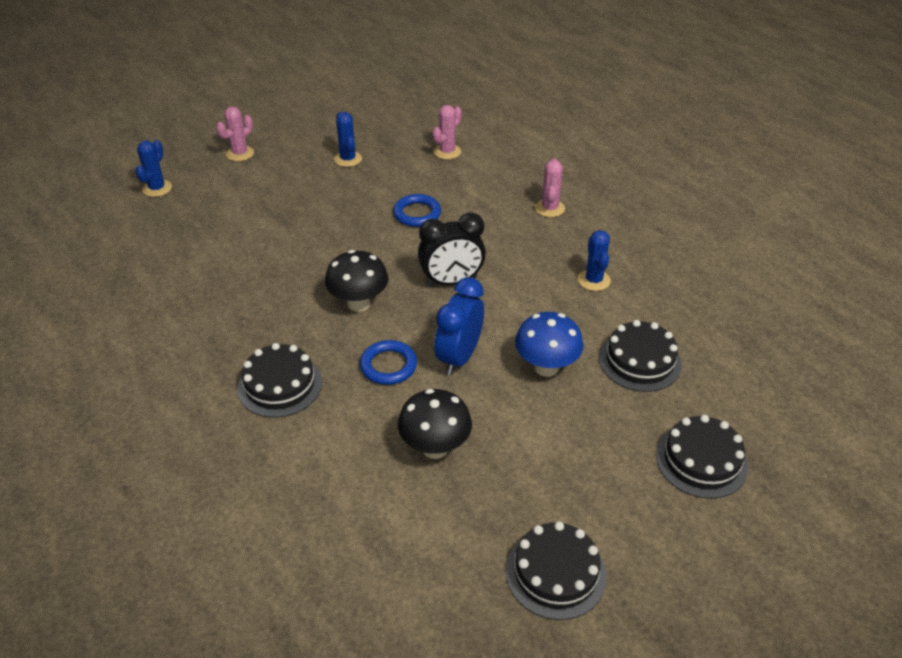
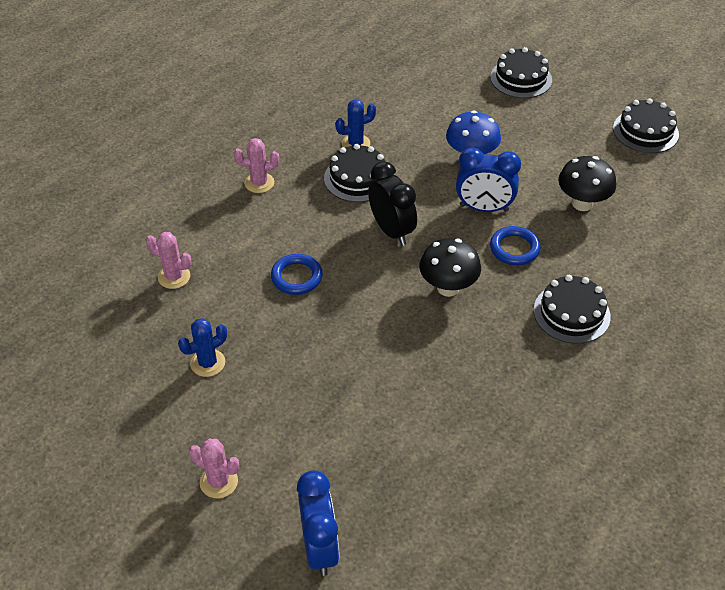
camera: 105 degrees left, 5 degrees up
(157, 188) = (319, 547): blue cactus -> blue clock
(640, 361) = (440, 111): black cake -> black cake (357, 178)

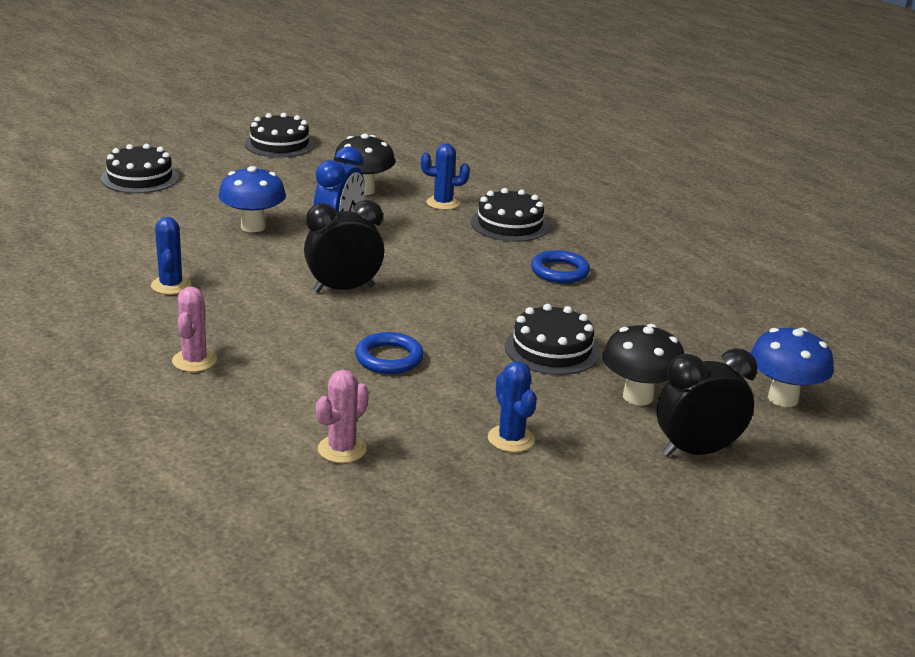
camera: 80 degrees left, 20 degrees down
(219, 482) = (696, 451): pink cactus -> black clock
(319, 547) = (783, 398): blue clock -> blue mushroom
(357, 178) = (237, 294): black cake -> black cake (552, 349)
(448, 288) = (449, 274): black mushroom -> black mushroom (638, 397)
(514, 248) = (409, 232): blue ring -> blue ring (559, 271)
(589, 259) = (443, 203): none -> blue cactus

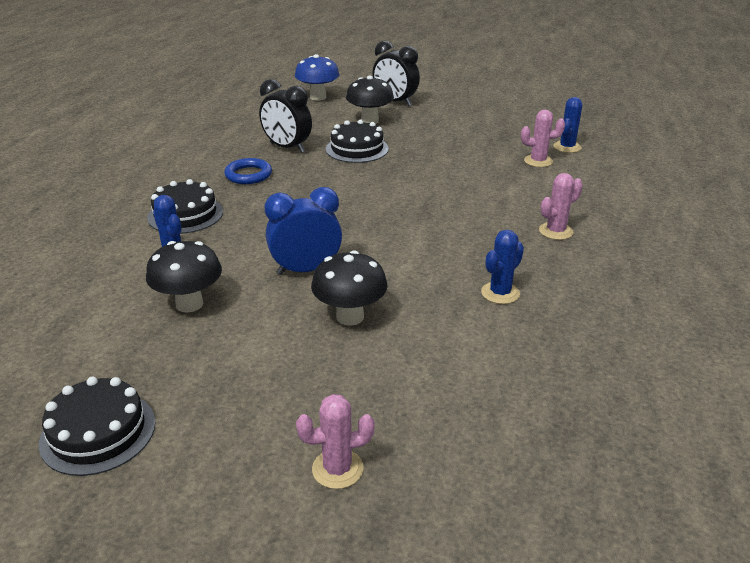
camera: 125 degrees left, 5 degrees up
(140, 178) = (337, 469): black cake -> pink cactus
(253, 227) = (350, 316): blue mushroom -> black mushroom
(343, 289) = (389, 228): black clock -> black clock (287, 148)
(389, 358) = (443, 182): blue ring -> none
(511, 439) = (456, 133): blue cactus -> blue cactus (567, 147)

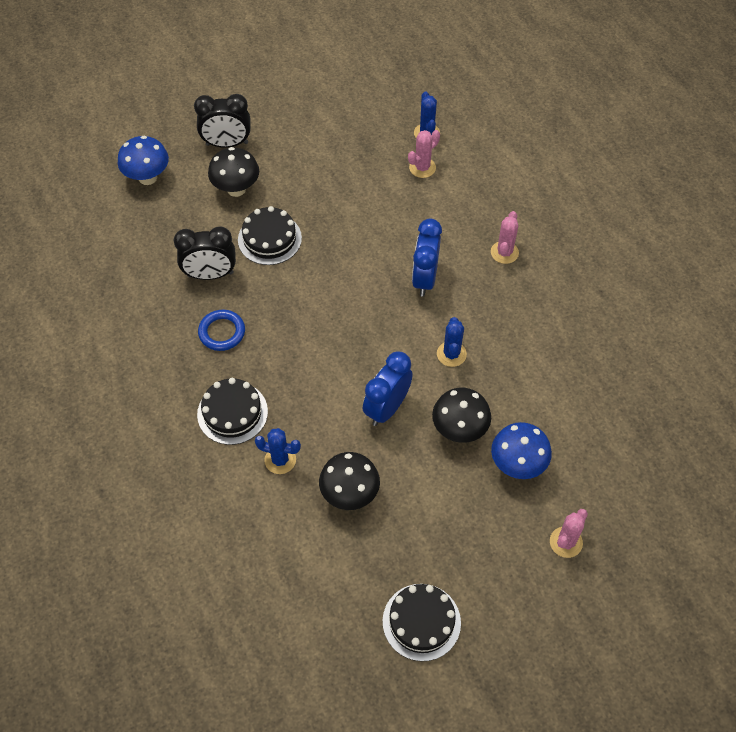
camera: 40 degrees left, 25 degrees up
(372, 373) = (517, 465): none -> blue mushroom
(454, 215) = (424, 278): none -> blue clock
(500, 293) = (524, 343): blue cactus -> blue cactus (451, 354)

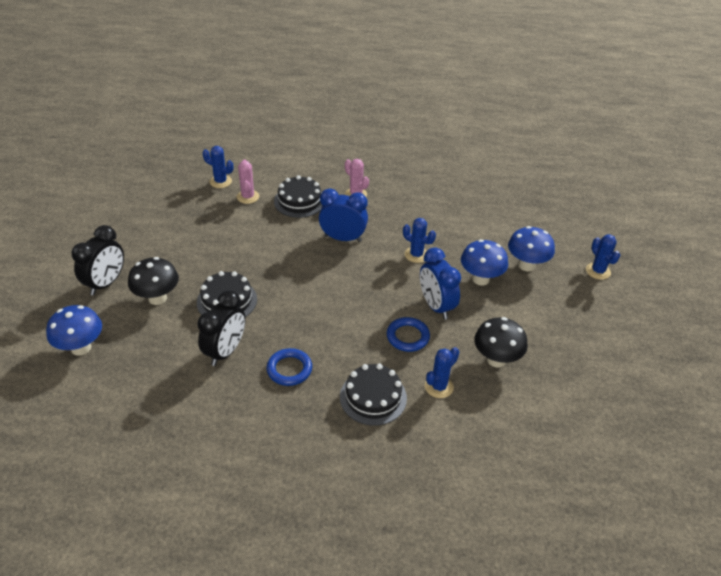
camera: 60 degrees left, 15 degrees down
(326, 403) = (407, 337): none -> blue ring
(421, 622) = (624, 368): black cake -> black cake (299, 201)
(424, 278) = (343, 238): blue clock -> blue clock turned 150 degrees clockwise
(459, 430) = (480, 279): black mushroom -> blue mushroom
(566, 542) = (598, 271): pink cactus -> blue cactus

